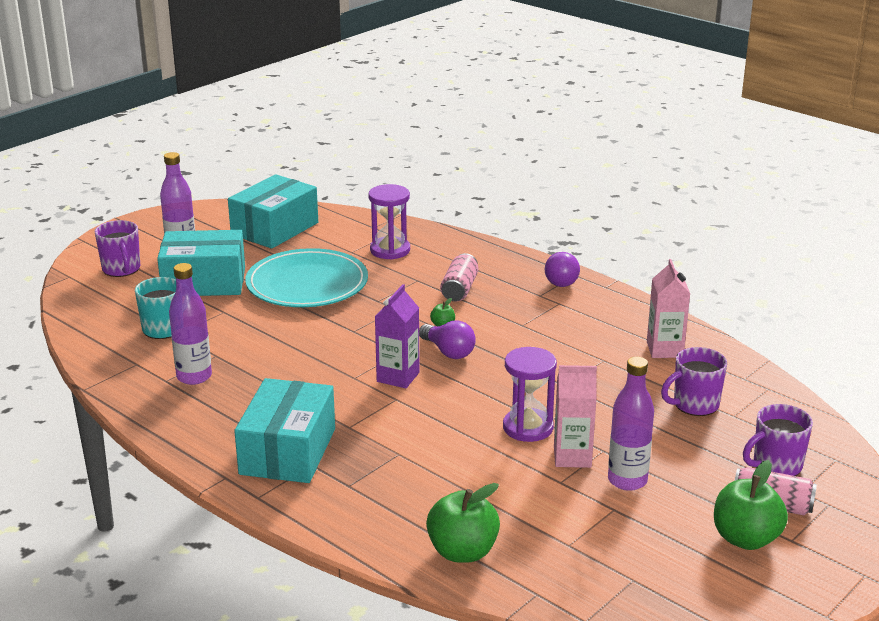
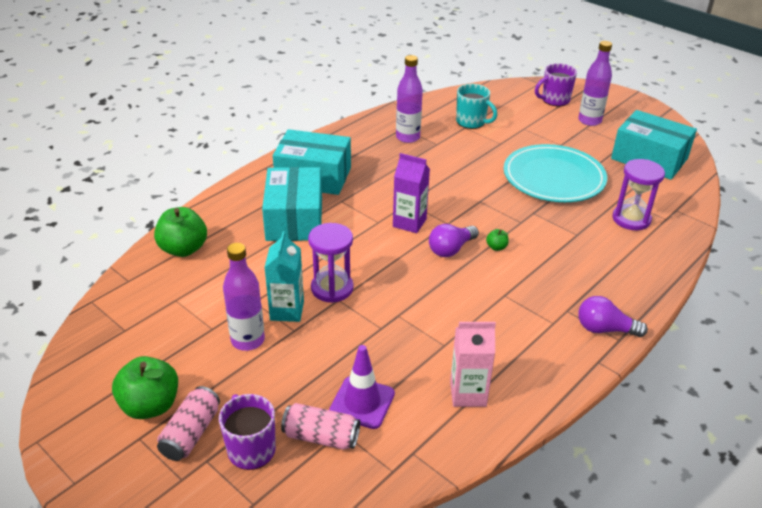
camera: 90 degrees right, 10 degrees up
(204, 282) = (544, 133): turquoise box -> turquoise box (294, 219)
(459, 289) = (565, 259): pink can -> pink can (321, 437)
(572, 457) = (287, 311): pink carton -> turquoise carton
(694, 405) = (362, 402): purple mug -> purple traffic cone

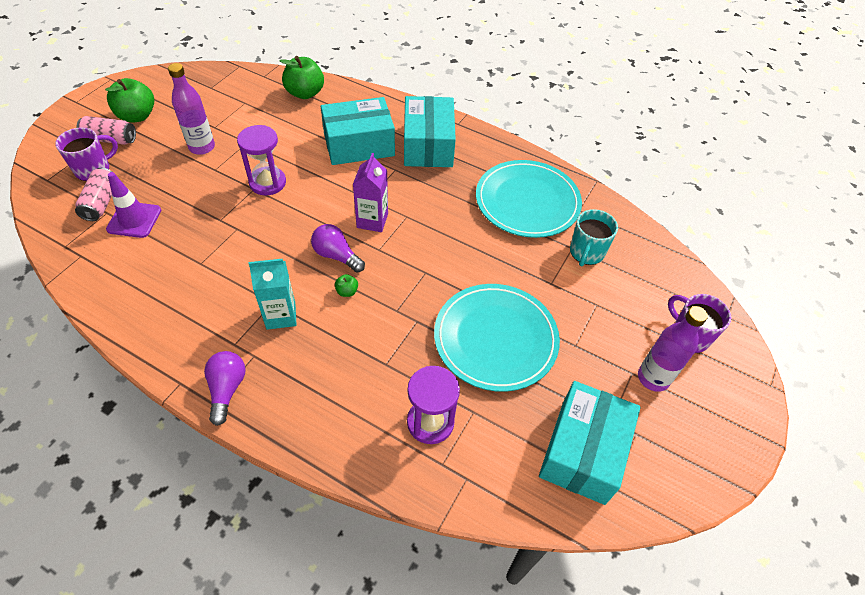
camera: 75 degrees right, 15 degrees up
(287, 311) = (237, 161): turquoise carton -> turquoise carton (281, 315)
(407, 137) = (527, 202): purple bottle -> turquoise plate
(468, 394) = (141, 284): pink carton -> none

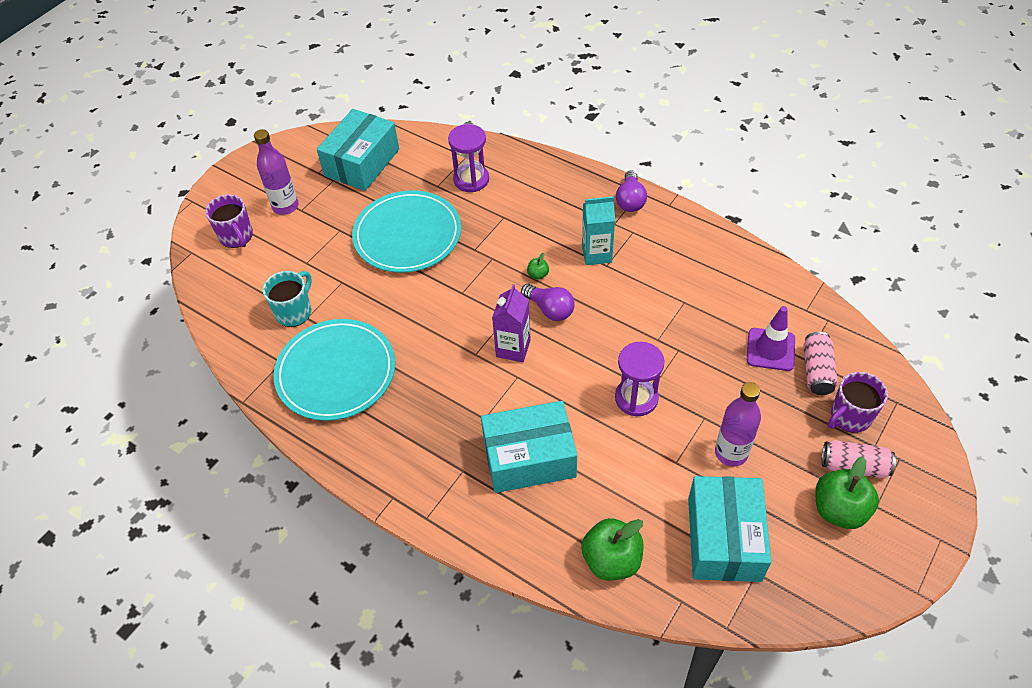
camera: 170 degrees left, 0 degrees up
(428, 145) = (439, 457): turquoise box -> turquoise box (724, 539)

